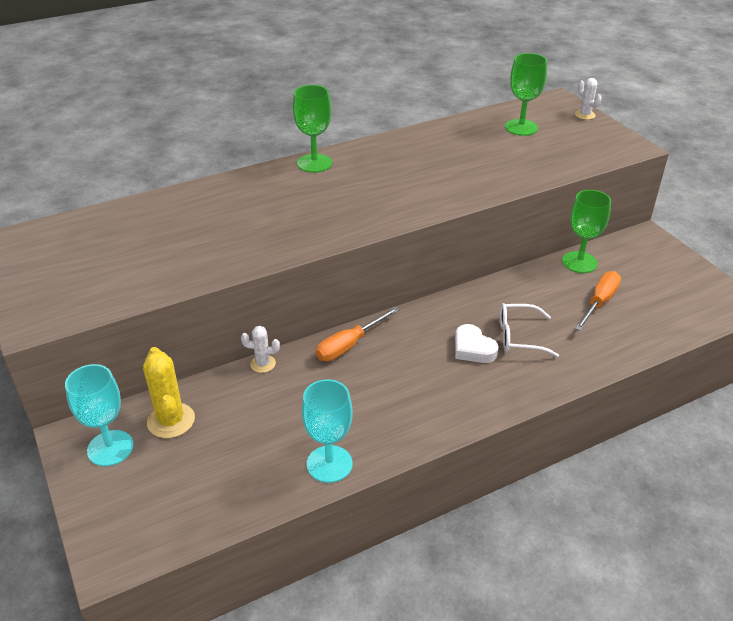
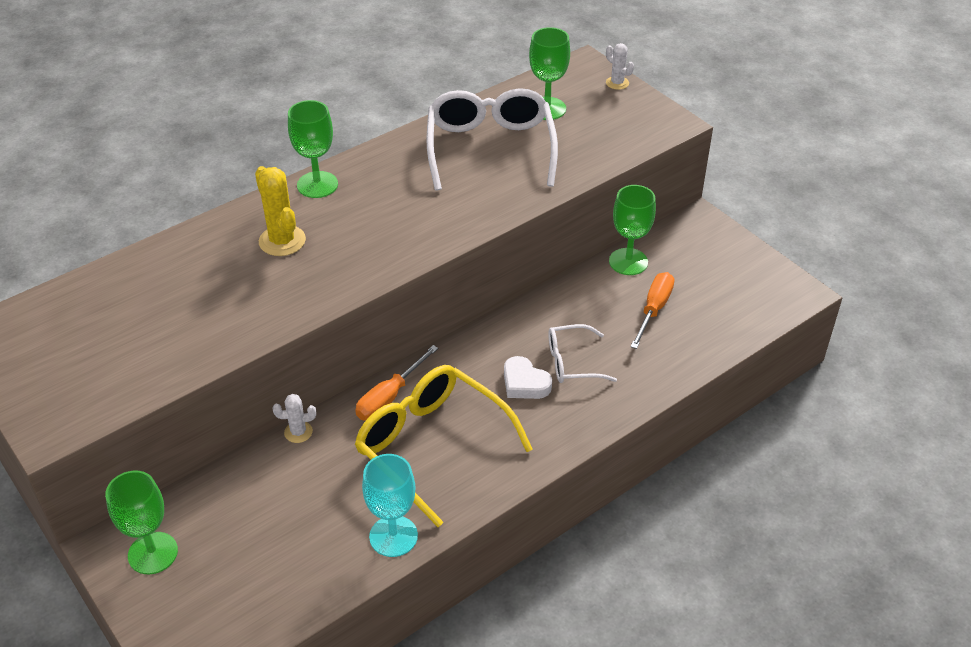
camera: 10 degrees left, 5 degrees up
(110, 448) = (153, 553): turquoise goblet -> green goblet
(171, 420) = (212, 512): yellow cactus -> yellow cactus (282, 241)
(380, 391) = (433, 446): none -> yellow glasses
(467, 151) = (490, 149): none -> white glasses

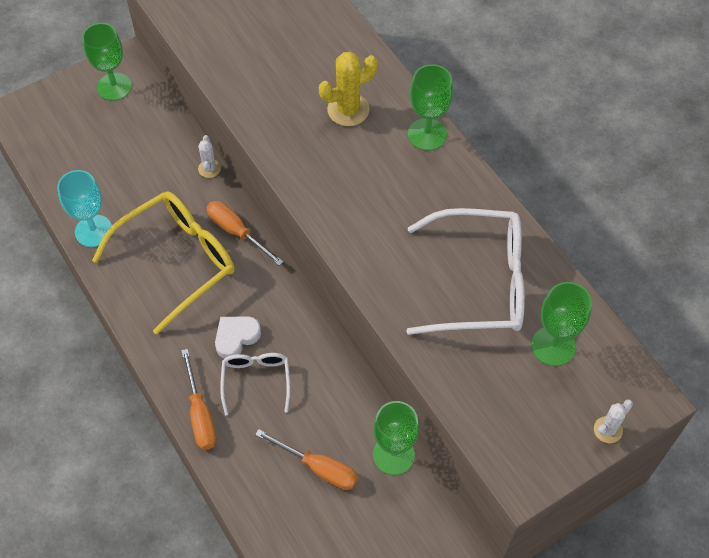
camera: 95 degrees right, 15 degrees up
(619, 402) = (200, 414): none -> orange screwdriver

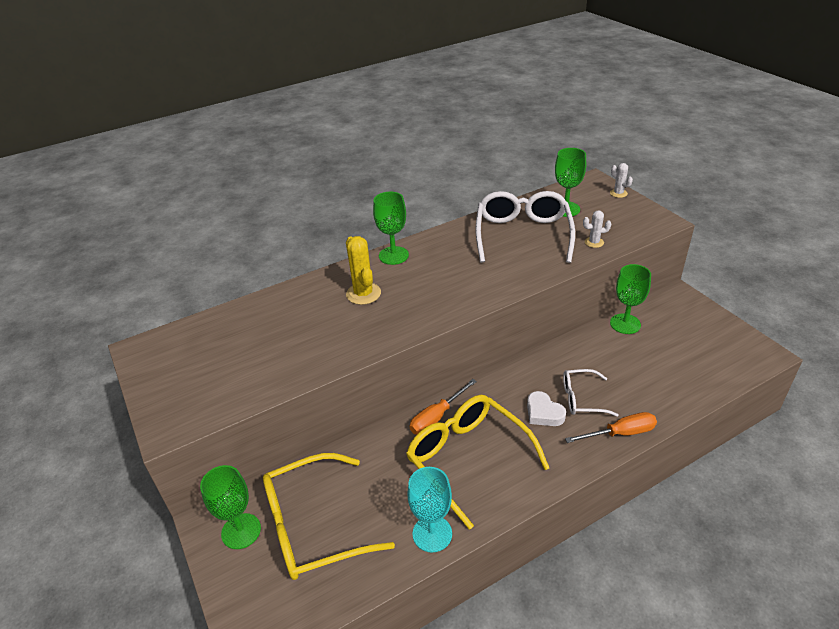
camera: 85 degrees left, 20 degrees down
(113, 139) = (314, 526): none -> yellow glasses
(209, 168) = (364, 440): white cactus -> white cactus (594, 242)
(318, 468) = (647, 361): orange screwdriver -> none

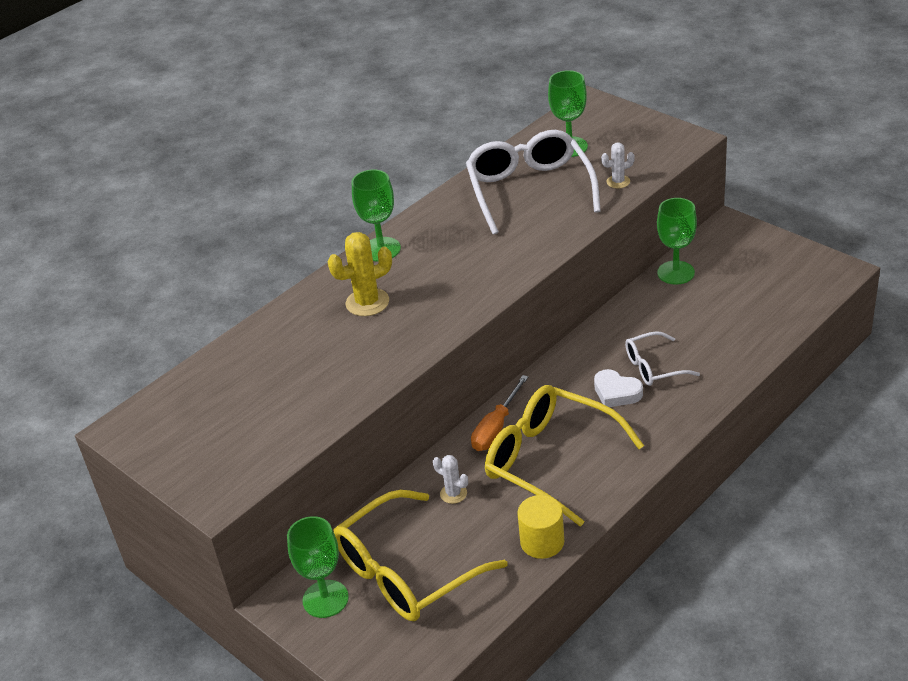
camera: 15 degrees left, 0 degrees up
(363, 294) = (367, 302): yellow cactus -> yellow cactus turned 75 degrees counterclockwise
(432, 534) = (542, 542): turquoise goblet -> yellow cylinder
(618, 193) = (626, 114): white cactus -> white cactus (453, 494)
(620, 433) = (708, 392): orange screwdriver -> none

